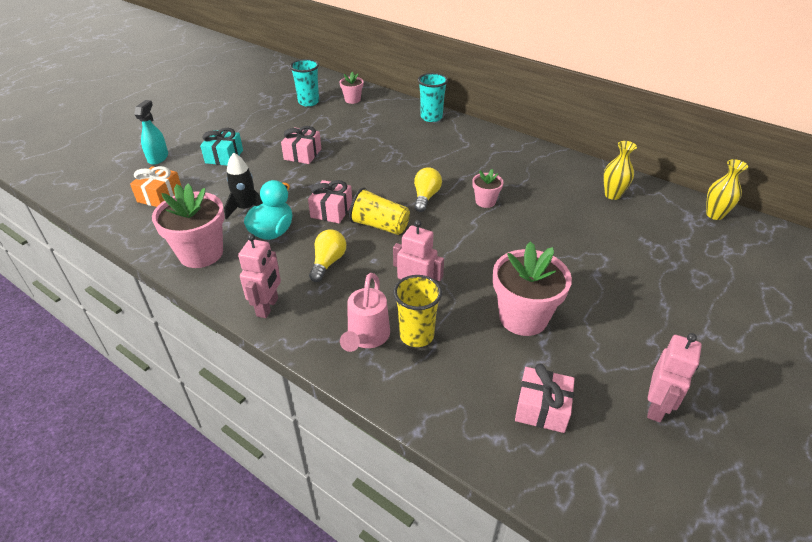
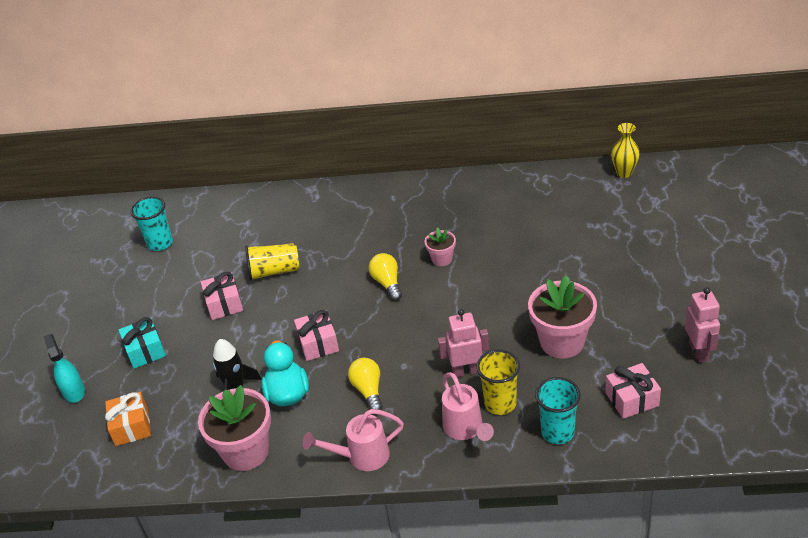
camera: 30 degrees left, 0 degrees up
(268, 307) = (361, 456): pink robot -> pink watering can
(352, 100) = (204, 217): pink flower pot -> none
(380, 226) = (376, 332): yellow cup -> yellow cup (274, 271)
(431, 117) = (307, 197): turquoise cup -> turquoise cup (557, 432)
(612, 195) = (536, 196): yellow vase -> none

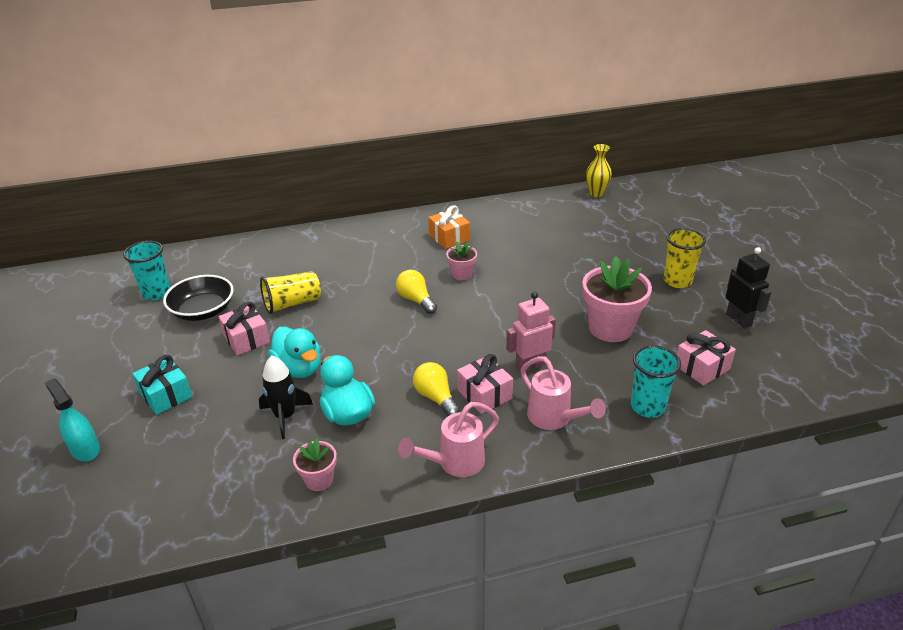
camera: 20 degrees left, 5 degrees down
(131, 426) = (169, 475): orange gift -> orange gift (449, 237)
(195, 268) = (203, 311): none -> black bowl
(246, 451) = (319, 480): pink flower pot -> pink flower pot, size x0.52
(260, 342) = (299, 368): none -> turquoise duck
(318, 343) = (364, 362): pink gift -> pink gift (484, 394)
(500, 404) = (578, 390): yellow cup -> yellow cup (677, 281)
(699, 351) = (739, 319): pink robot -> black robot

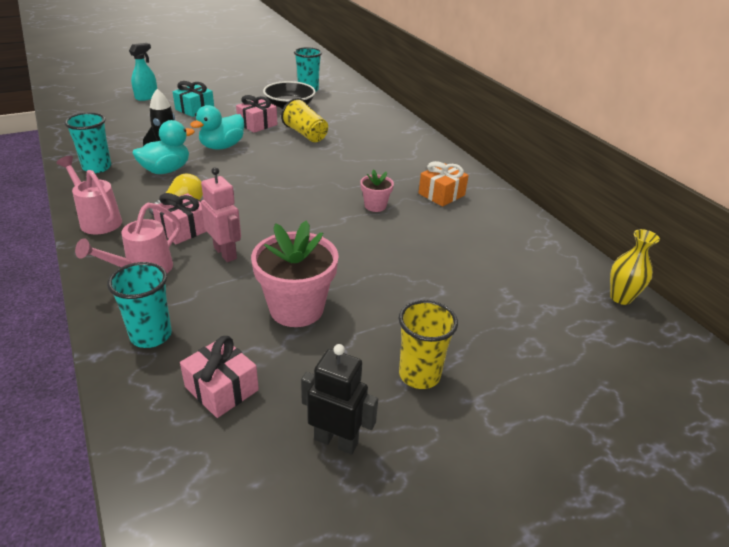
camera: 75 degrees right, 0 degrees up
(319, 480) = (97, 167): pink flower pot -> turquoise cup
(416, 300) = (323, 185): yellow light bulb -> none
(739, 319) = (336, 441): black robot -> black robot turned 120 degrees counterclockwise

